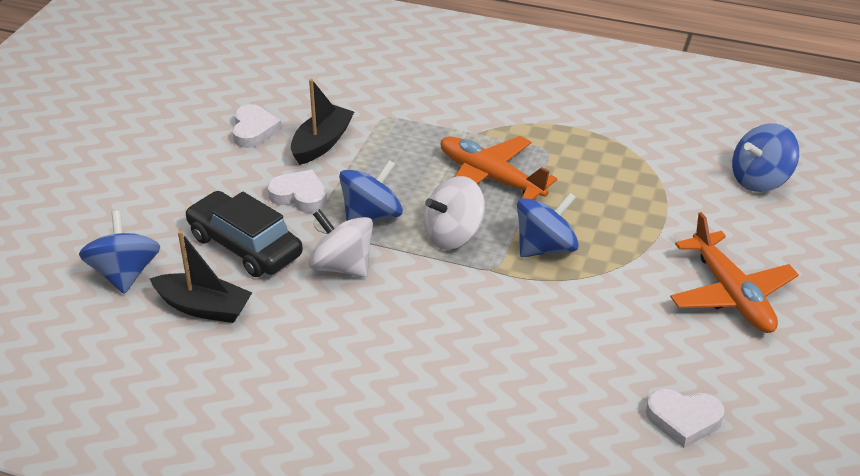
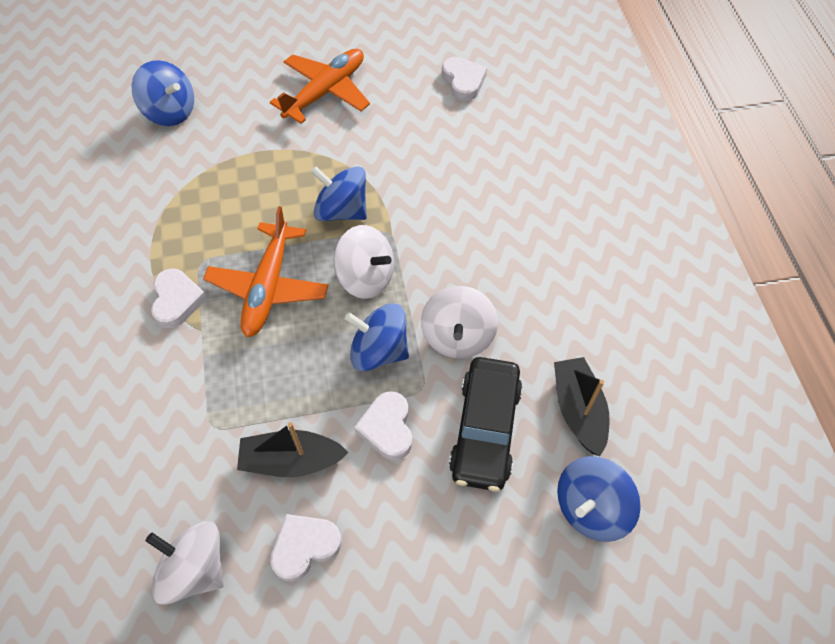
camera: 120 degrees left, 20 degrees up
(289, 85) = (194, 569): none -> white spinning top
(516, 129) = (177, 300): none -> white heart

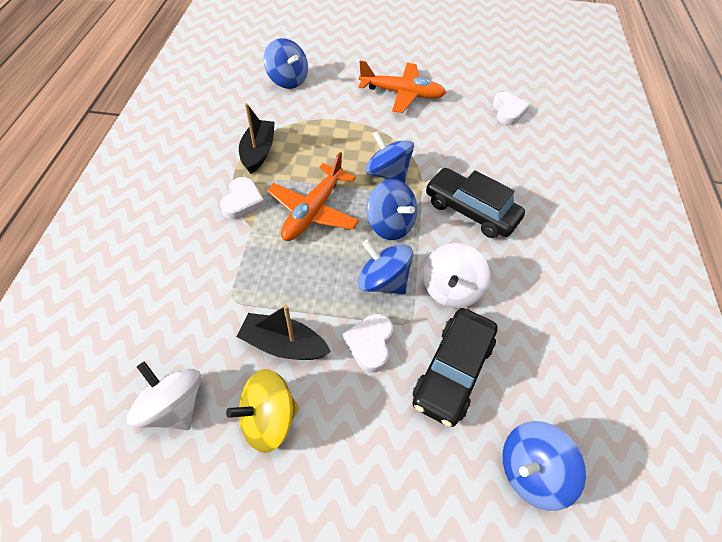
camera: 15 degrees right, 5 degrees down
(305, 547) = (268, 419): white heart -> yellow spinning top
(326, 91) = (402, 94): orange plane -> orange plane turned 45 degrees clockwise
(366, 277) = (390, 225): white spinning top -> blue spinning top
(454, 231) = (470, 210): none -> black car
(578, 410) = (540, 380): black boat -> black boat (258, 152)

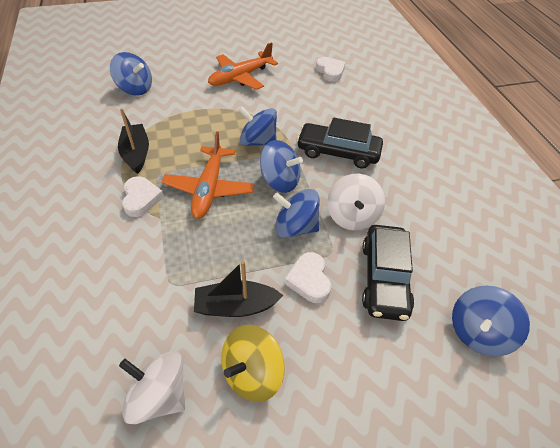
camera: 20 degrees left, 5 degrees down
(402, 94) = (240, 77): orange plane -> orange plane turned 150 degrees clockwise

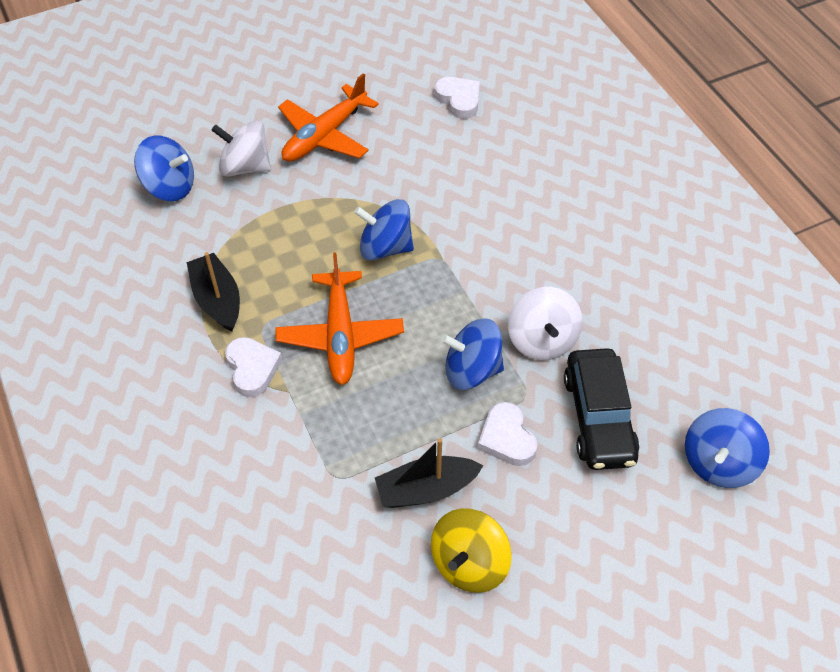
camera: 10 degrees left, 5 degrees up
(159, 396) = (371, 610): white spinning top -> white spinning top (245, 166)
(280, 181) = (433, 305): blue spinning top -> none
(338, 152) = (502, 243): black car -> none

